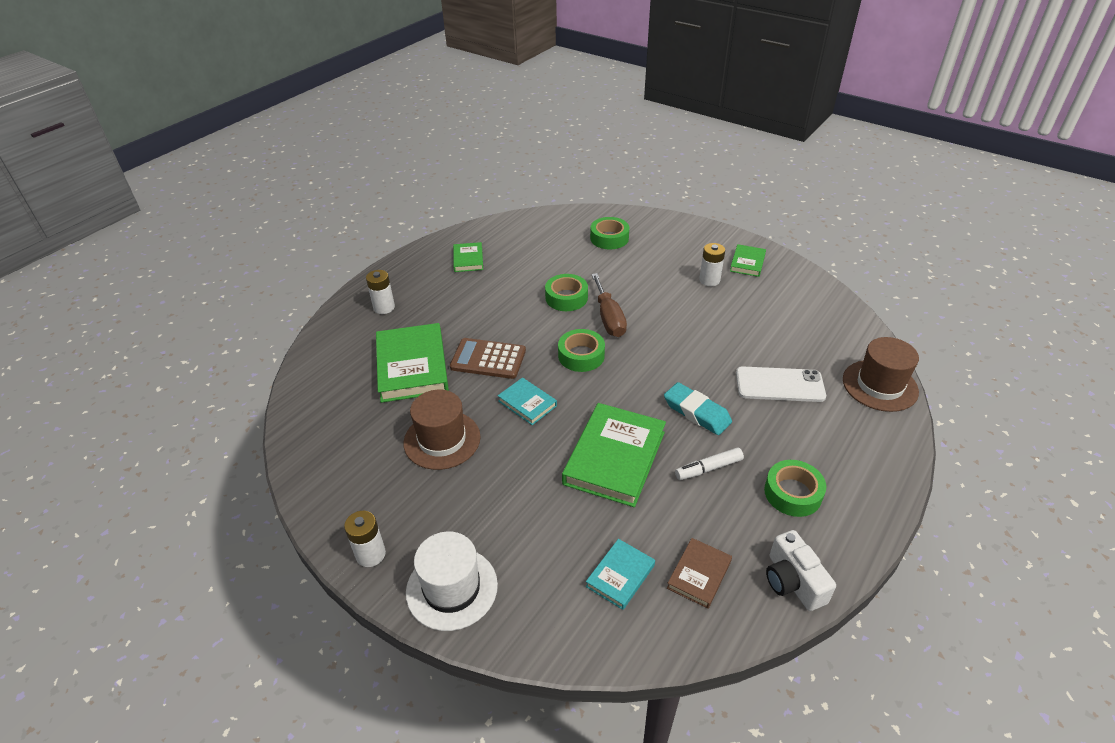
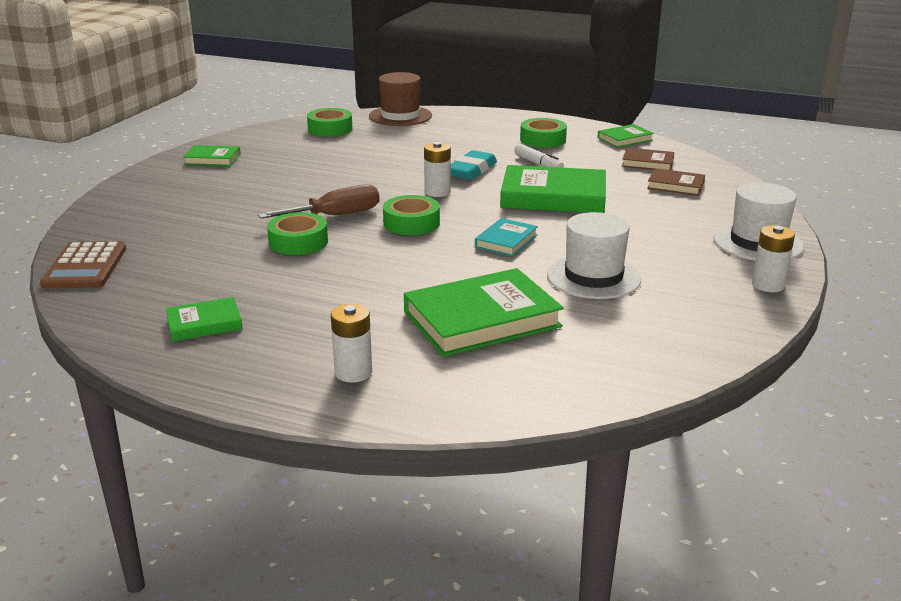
camera: 105 degrees left, 15 degrees down
(442, 440) = (593, 277): brown hat -> white hat
(488, 359) = (442, 272): brown calculator -> brown calculator (85, 266)
(609, 238) = (149, 230): green tape -> green tape (330, 129)
(620, 576) = (675, 185): turquoise book -> brown book
(709, 280) = (249, 174): white battery -> white battery (437, 192)
(779, 385) = (416, 144): white phone -> none
(793, 581) = (625, 139): white camera -> green book

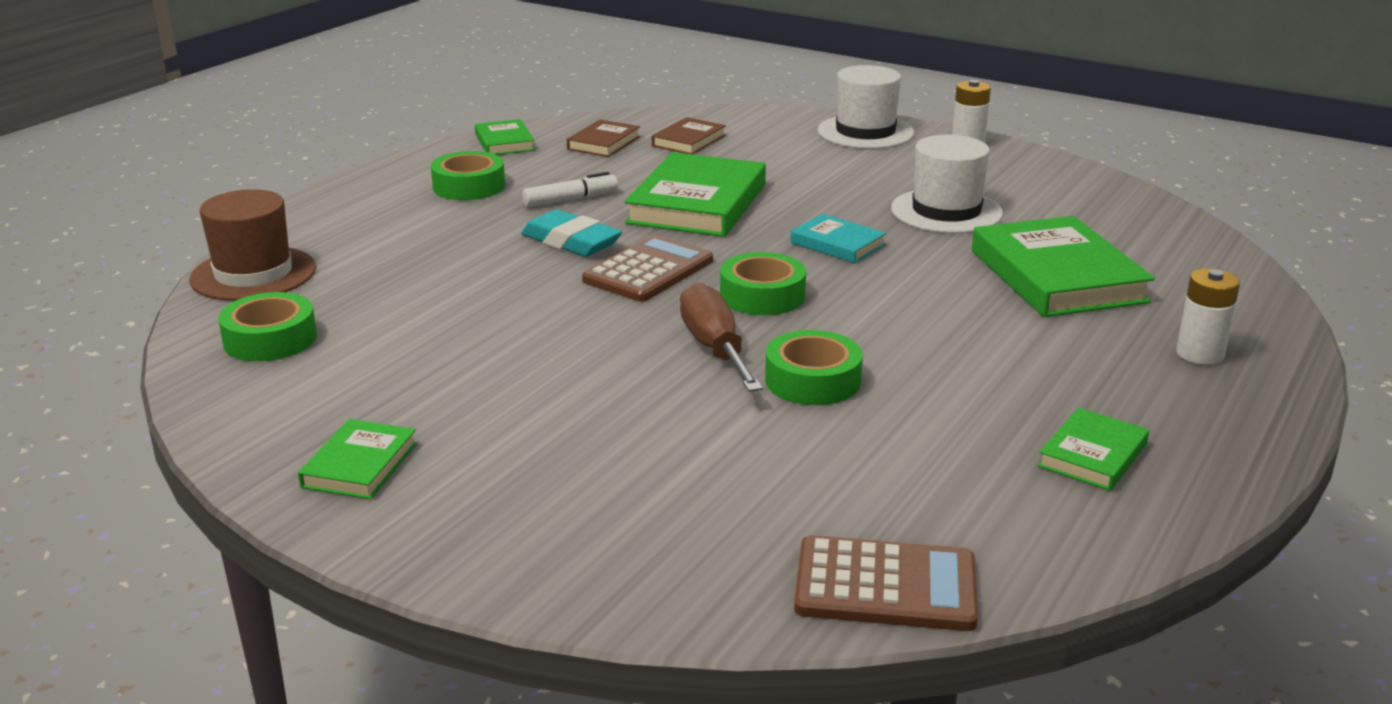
camera: 80 degrees left, 0 degrees up
(204, 323) = (1092, 455): green book -> green book turned 45 degrees clockwise
(437, 192) = (648, 270): white battery -> brown calculator

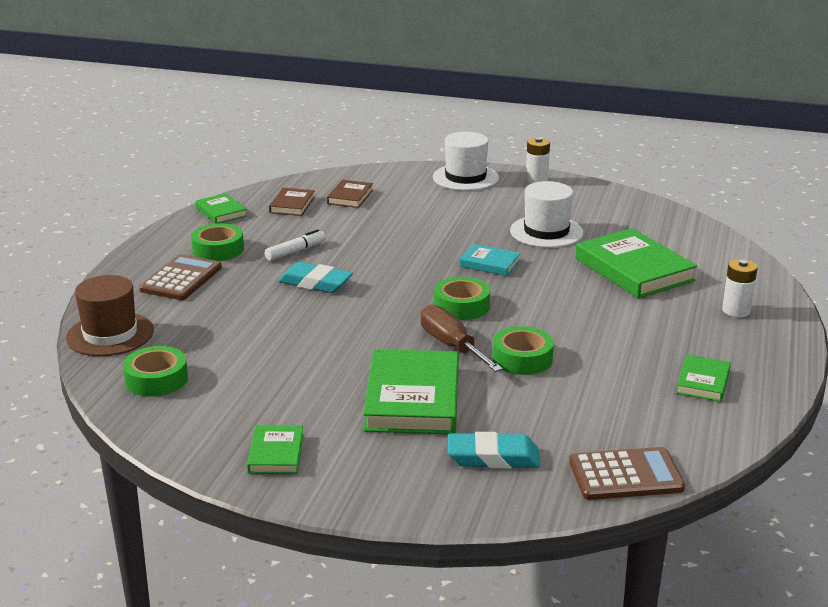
camera: 15 degrees left, 0 degrees up
(648, 270) = (379, 298): brown calculator -> brown calculator (181, 279)
(682, 522) = (493, 457): none -> turquoise eraser
(697, 204) = (383, 245): green book -> green book (412, 399)

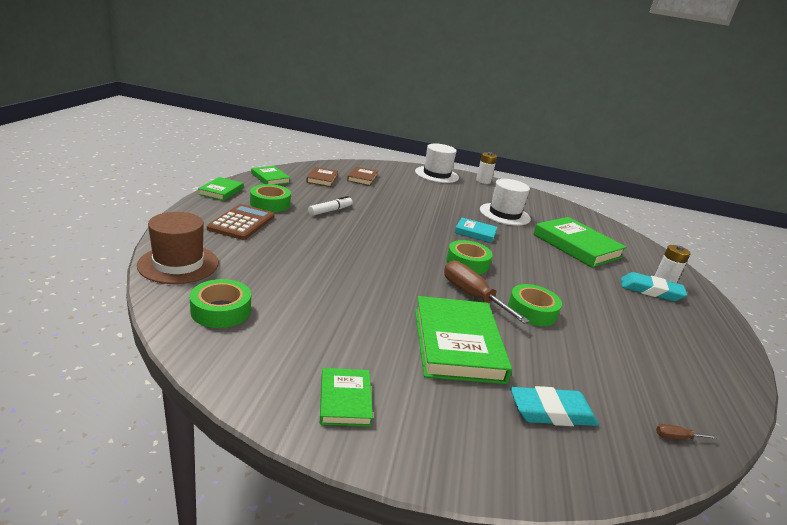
camera: 10 degrees left, 0 degrees up
(315, 283) = (350, 235): turquoise eraser -> turquoise eraser (650, 291)
(625, 475) = (677, 437): brown calculator -> brown screwdriver
(703, 382) = (679, 341): green book -> green book (221, 191)

